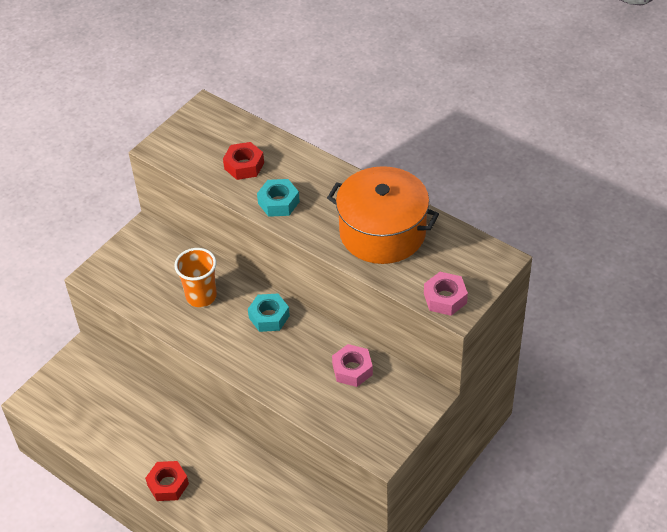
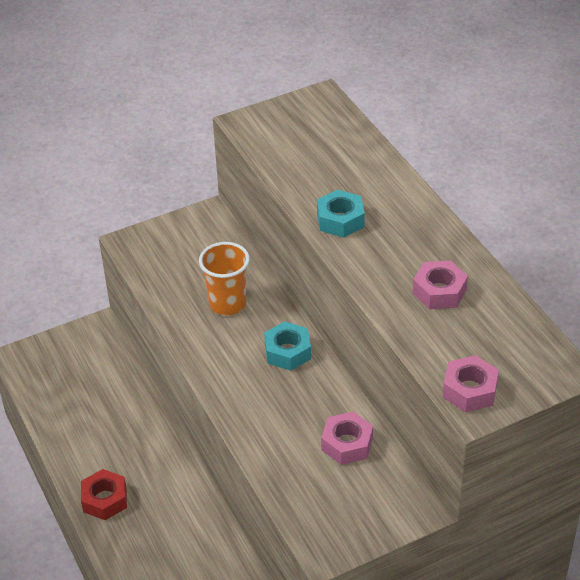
camera: 25 degrees right, 5 degrees down
(244, 165) = (326, 169): red nut -> none
(382, 232) = (439, 291): orange pot -> pink nut

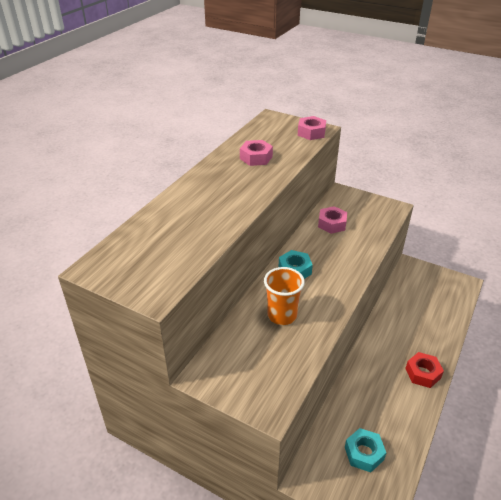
camera: 125 degrees left, 5 degrees down
(340, 220) = (230, 207): turquoise nut -> turquoise nut (364, 453)

